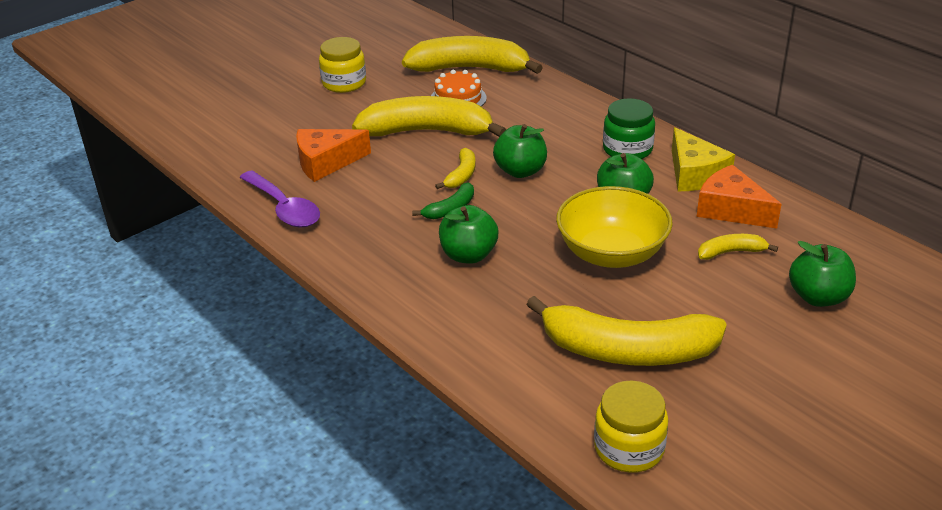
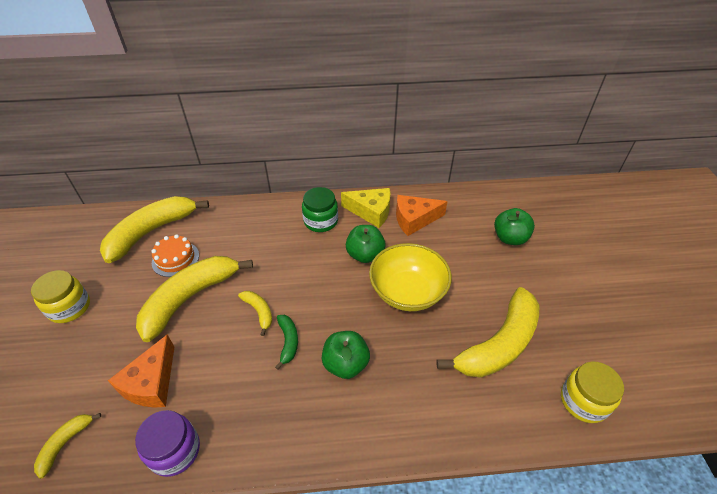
camera: 55 degrees left, 10 degrees up
(284, 208) = (175, 451): purple spoon -> purple jar
(520, 171) = (288, 280): green apple -> none
(731, 252) = (449, 244): yellow banana -> yellow banana (65, 443)

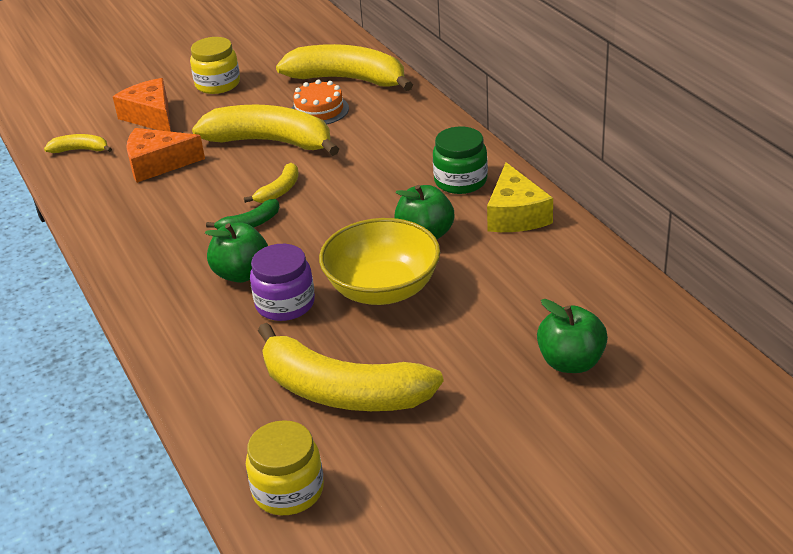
camera: 70 degrees right, 10 degrees down
(175, 451) = (95, 206): purple jar -> purple jar (285, 304)
(414, 219) = (532, 257): orange cheese -> orange cheese (151, 116)

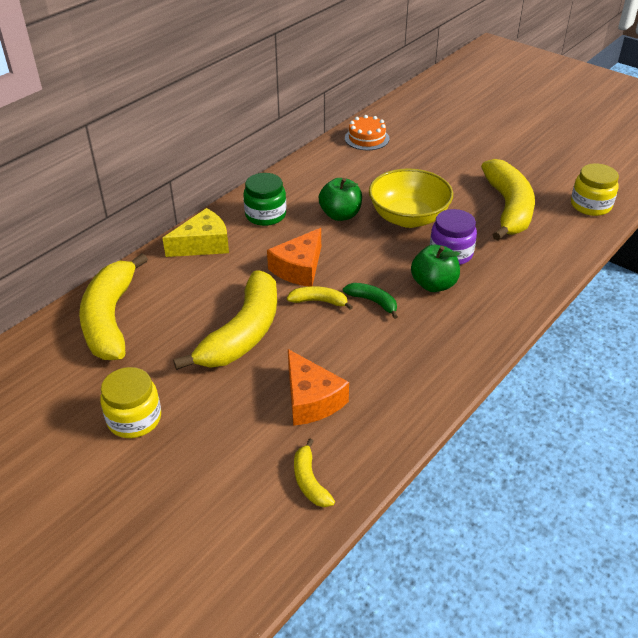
camera: 115 degrees left, 5 degrees up
(151, 116) = (220, 449): orange cheese -> orange cheese (299, 268)
(271, 142) = (243, 333): yellow banana -> yellow banana turned 150 degrees counterclockwise
(319, 110) = (176, 320): orange cake -> orange cake (367, 138)
(515, 215) = (297, 185): yellow cheese -> yellow cheese (203, 244)
(571, 362) = (426, 143): green apple -> none

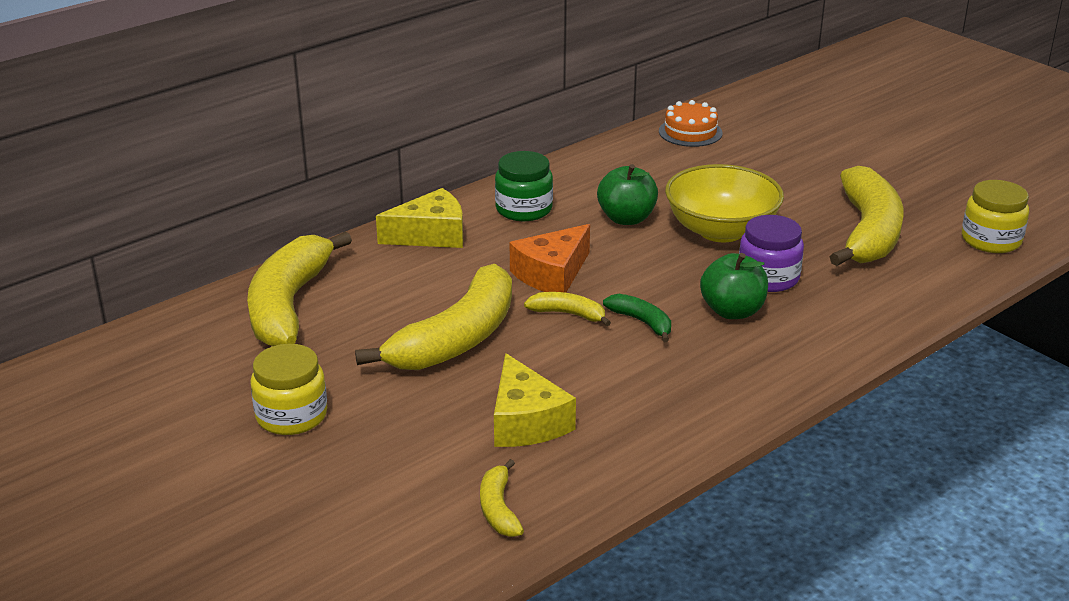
camera: 10 degrees right, 10 degrees down
(311, 399) = (526, 421): orange cheese -> yellow cheese

